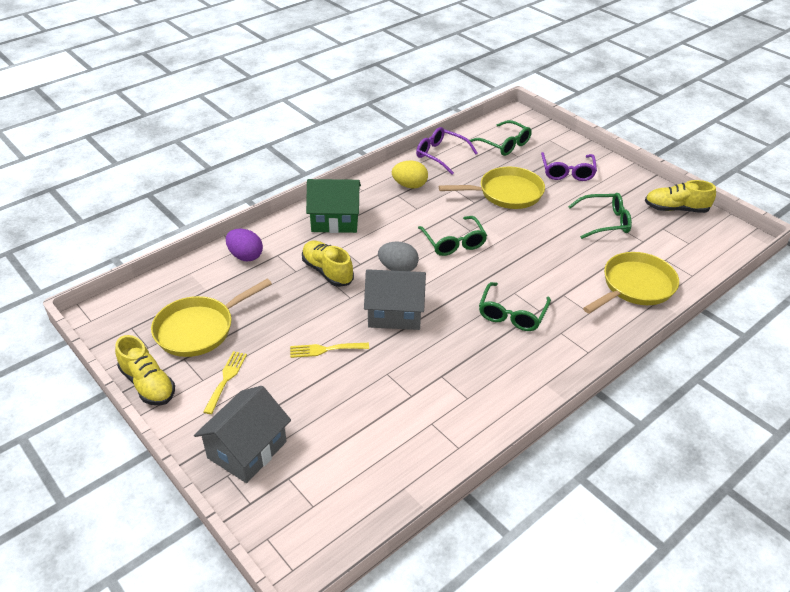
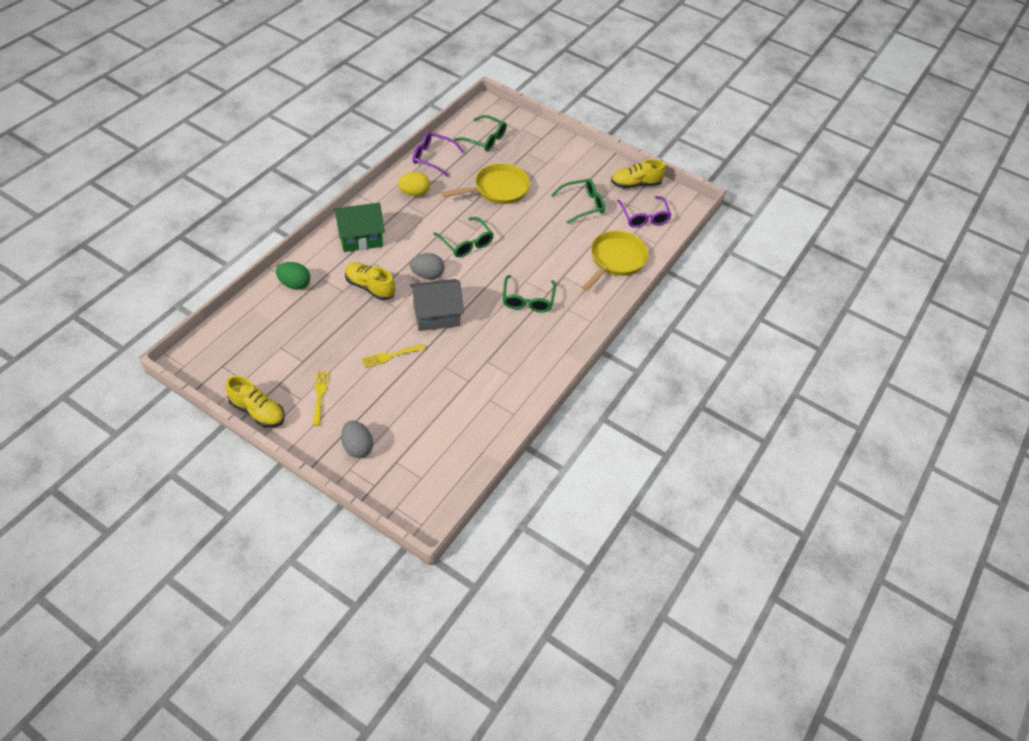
camera: 20 degrees left, 10 degrees up
(199, 329) = (281, 357): yellow pan -> none
(245, 256) = (295, 284): purple egg -> green egg
(247, 450) = (357, 447): grey house -> grey egg
(567, 172) = (543, 160): purple glasses -> purple glasses (644, 217)

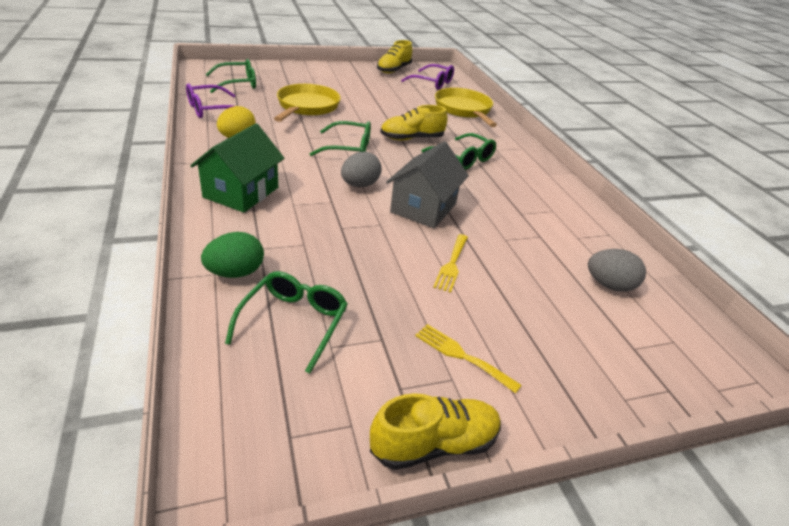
camera: 50 degrees left, 15 degrees down
(357, 447) = (587, 370): grey egg -> grey egg (609, 285)
(370, 287) = (325, 224): yellow shoe -> yellow shoe (411, 138)
(582, 205) = (384, 91): green glasses -> green glasses (294, 322)

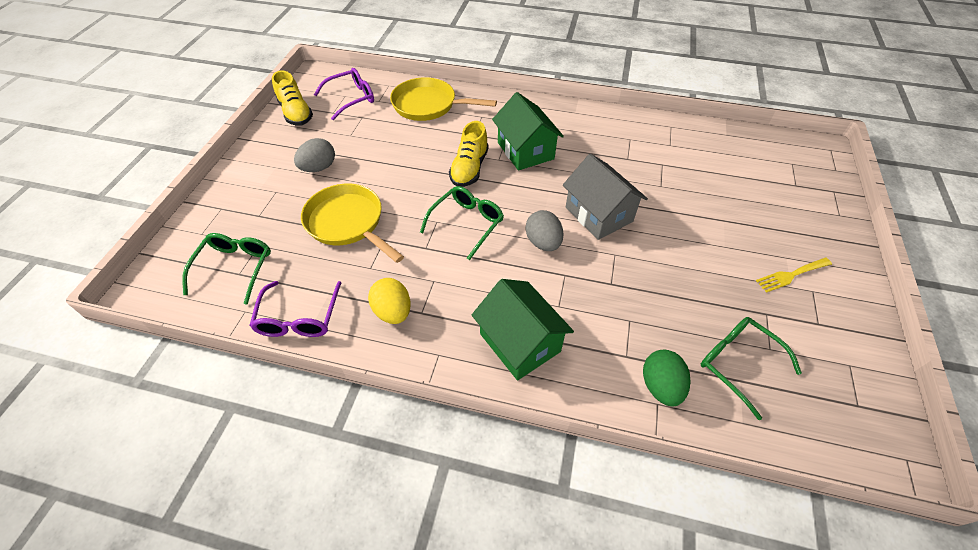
camera: 55 degrees left, 15 degrees up
(434, 444) = (869, 326): yellow shoe -> none
(452, 264) = (686, 233): yellow fork -> none
(463, 158) = (525, 151): green glasses -> green house
(609, 285) = (731, 160): grey egg -> grey egg (319, 168)

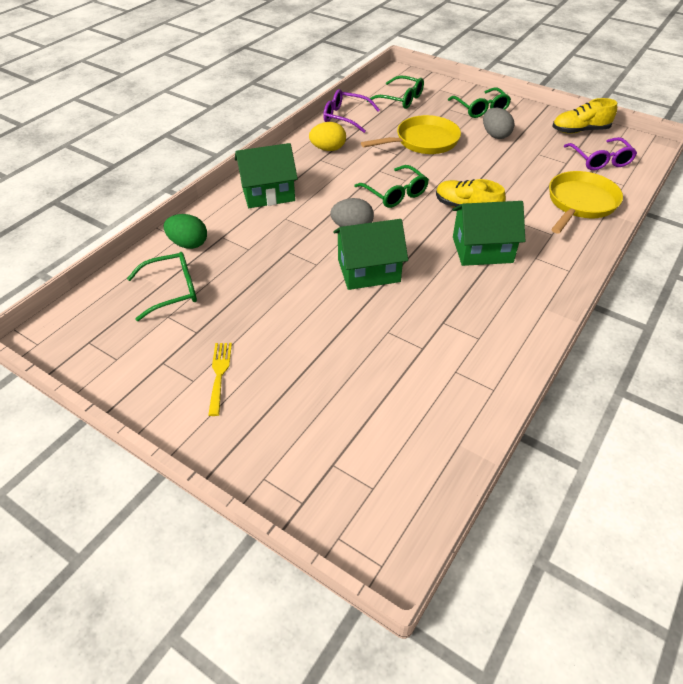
camera: 110 degrees right, 5 degrees down
(256, 187) = (480, 109): none -> green glasses
(598, 214) = (368, 270): grey house -> green house

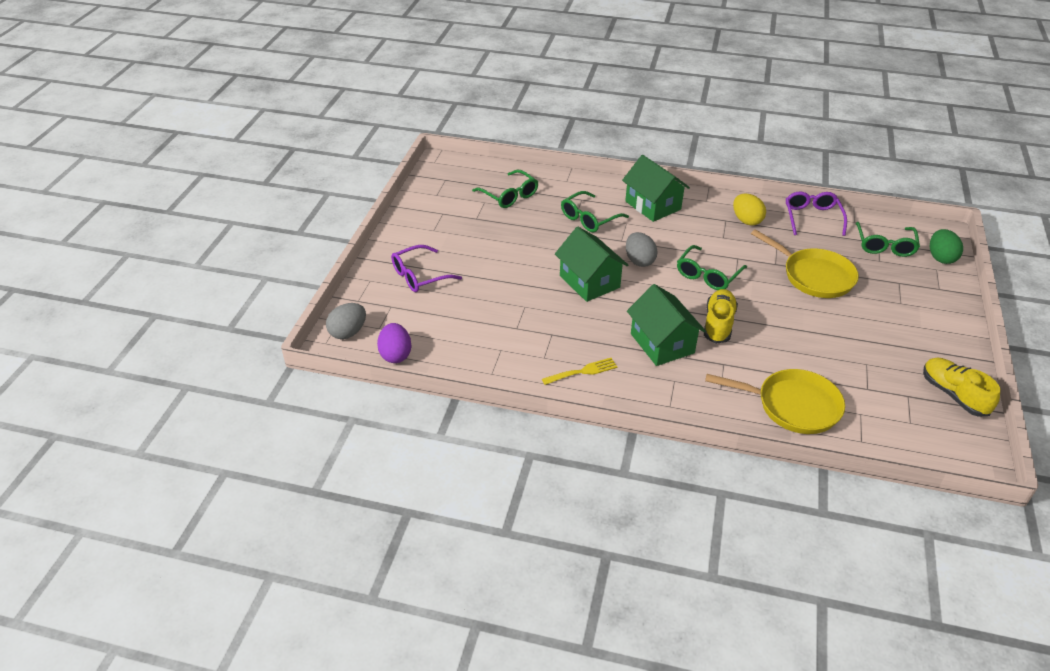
camera: 70 degrees right, 5 degrees down
(188, 244) = (563, 187): green egg -> green egg (940, 258)
(219, 374) = (444, 239): yellow fork -> yellow fork (583, 371)
(434, 480) = (395, 355): none -> purple egg
(480, 109) = (923, 306): green glasses -> green glasses (589, 219)
(495, 135) = (875, 325): grey egg -> grey egg (348, 332)
(600, 160) = (898, 417): purple glasses -> purple glasses (419, 276)

